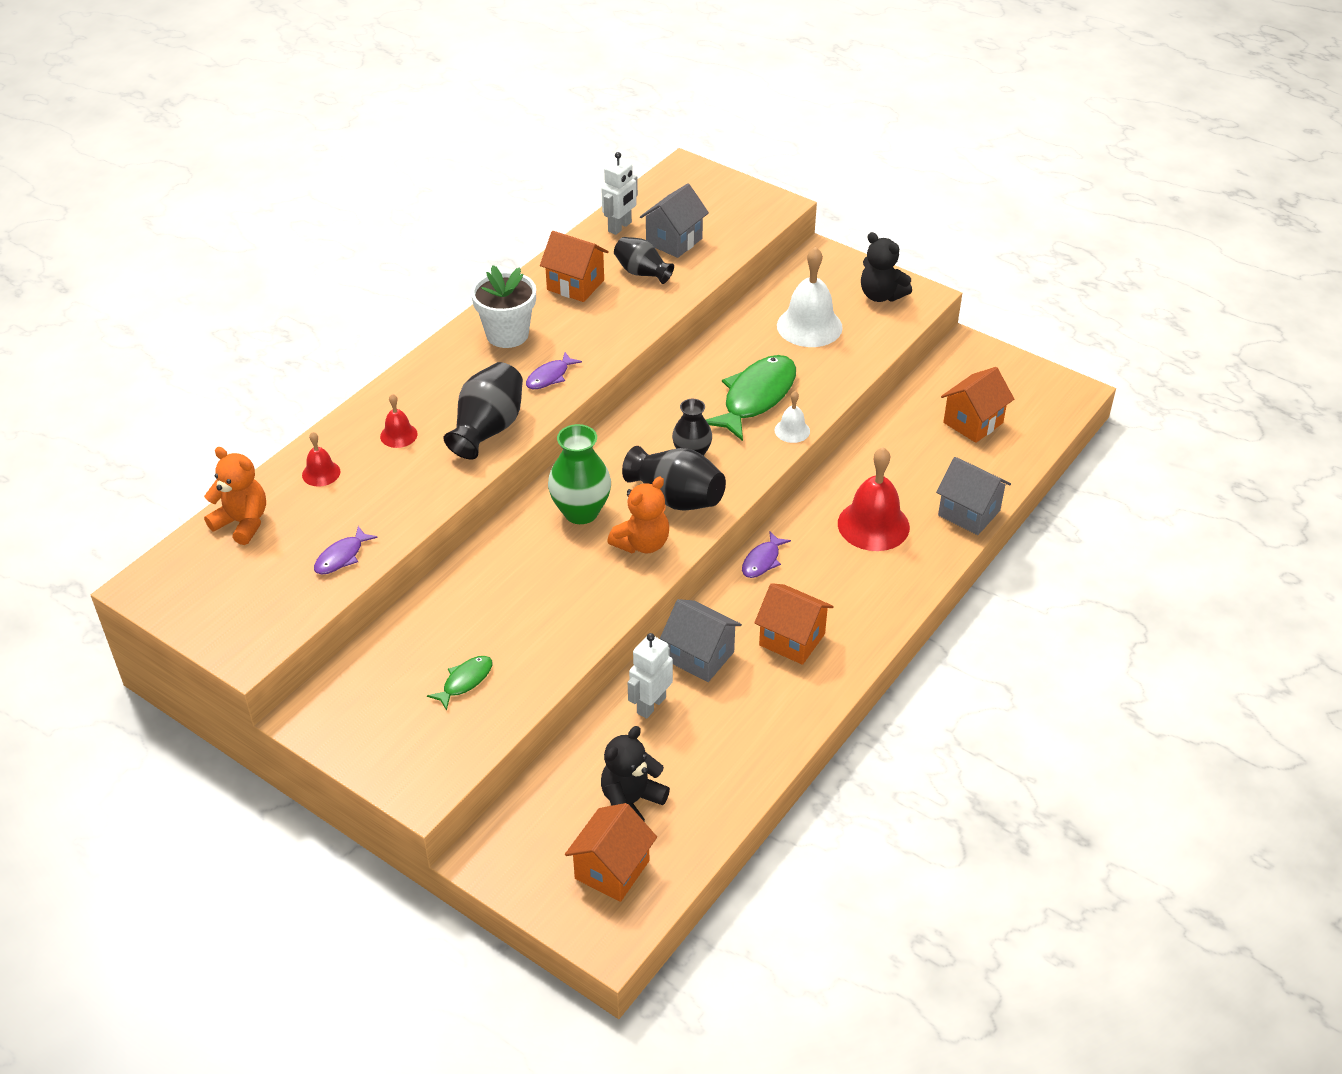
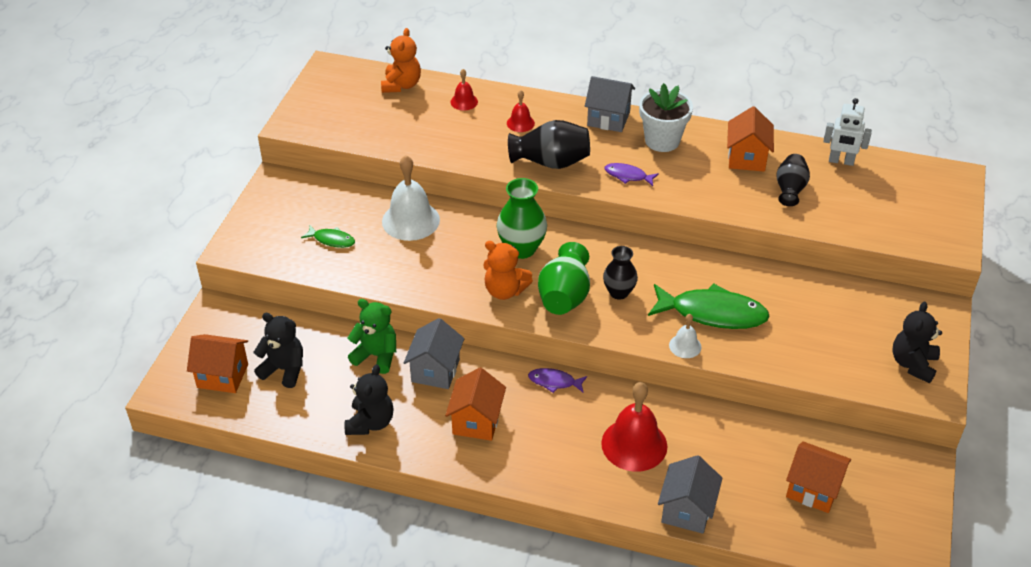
camera: 70 degrees right, 0 degrees up
(341, 557) = (390, 136): purple fish -> none
(651, 705) = (376, 356): white robot -> green teddy bear
(674, 241) = (847, 196): grey house -> grey house (608, 119)
(676, 498) = (564, 296): black vase -> green vase
(755, 734) = (370, 422): none -> black teddy bear
(809, 326) = (831, 325): white bell -> white bell (410, 220)

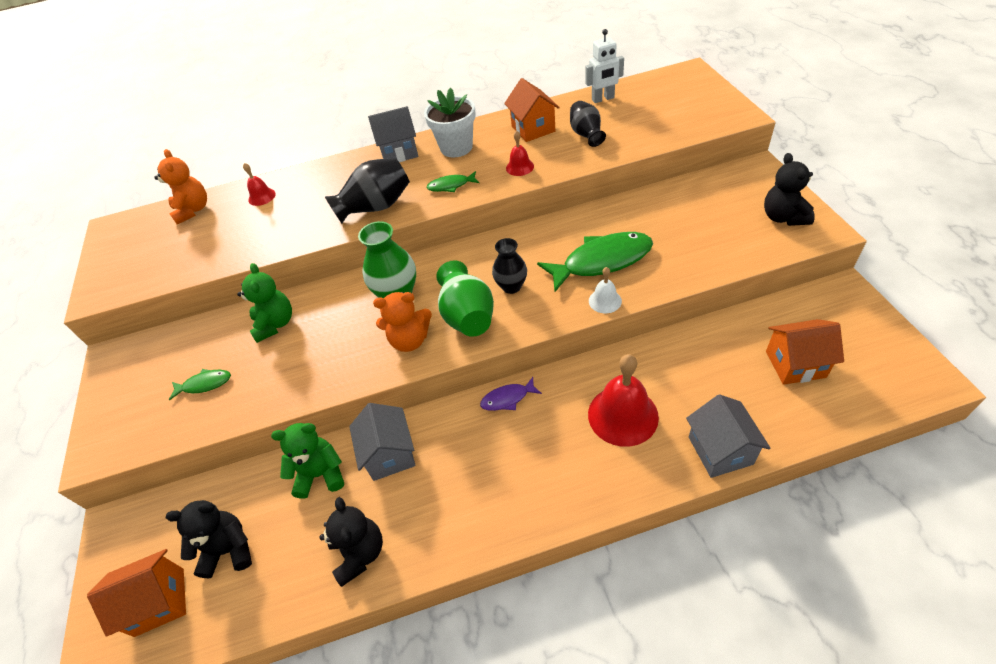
camera: 25 degrees left, 5 degrees up
(410, 220) = (275, 324): white bell -> green teddy bear
(476, 421) = (465, 483): orange house -> none
(520, 123) = (325, 190): red bell -> red bell (520, 167)
(628, 176) = (451, 186): purple fish -> green fish

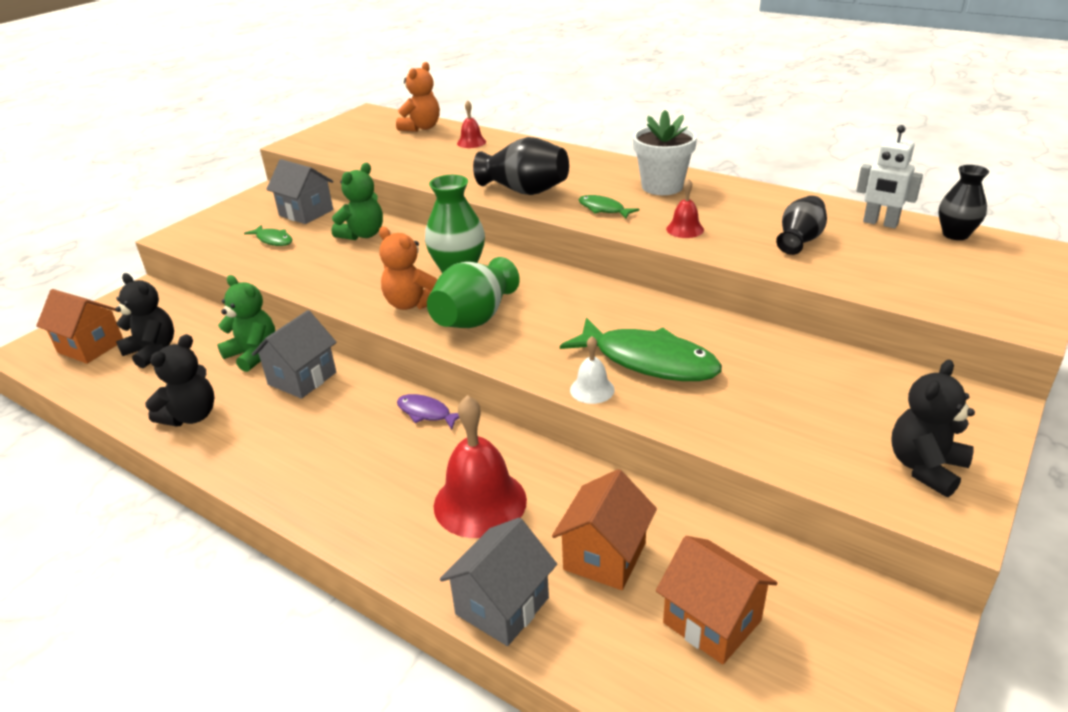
camera: 45 degrees right, 15 degrees down
(399, 152) = (612, 166): grey house -> grey house (306, 213)
(511, 286) = (542, 323): black vase -> black vase (955, 234)
(533, 129) = (757, 209): orange house -> orange house (604, 556)

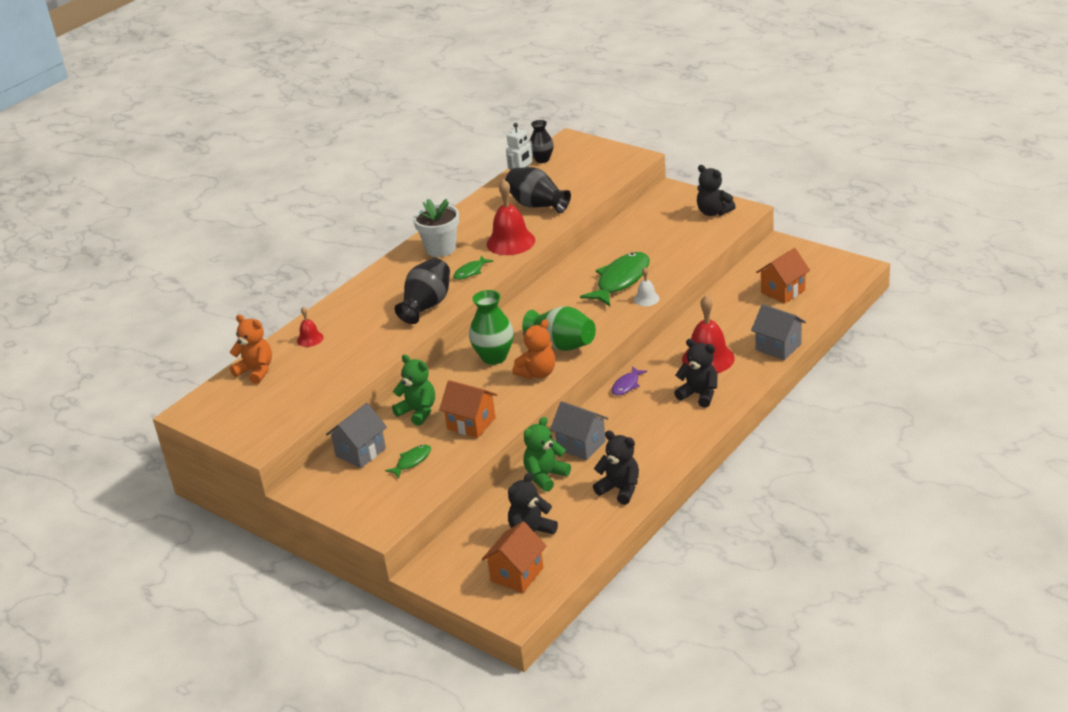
camera: 85 degrees left, 0 degrees up
(379, 492) = (699, 394): none -> black teddy bear
(604, 556) = (745, 319): orange house -> orange house (471, 423)
(685, 229) = (510, 242): red bell -> red bell, size x1.98
(799, 240) = (537, 205): black vase -> black vase, size x1.51

